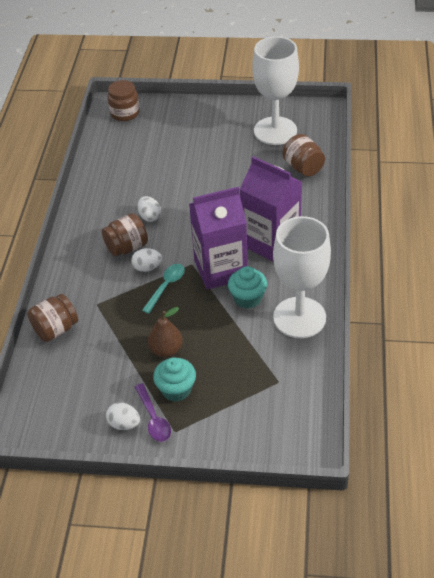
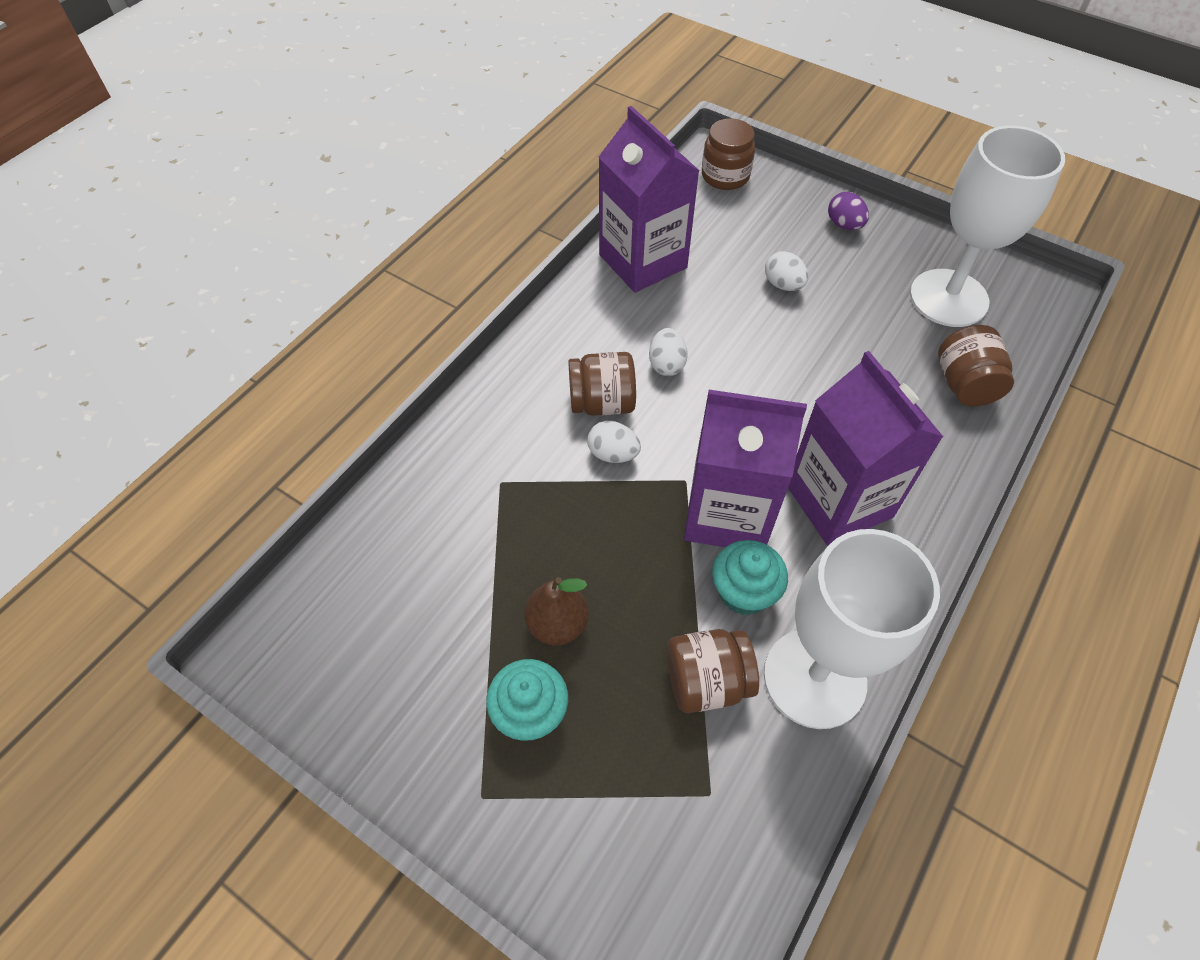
camera: 25 degrees right, 10 degrees up
(56, 329) = (415, 497): brown jar -> brown jar (706, 681)
(106, 172) = (643, 261): none -> purple carton
(124, 424) = (411, 734): white egg -> white egg (783, 285)
(153, 418) = (462, 751): purple spoon -> none
(166, 286) = (623, 503): turquoise spoon -> none
(203, 115) = (844, 225): none -> purple egg

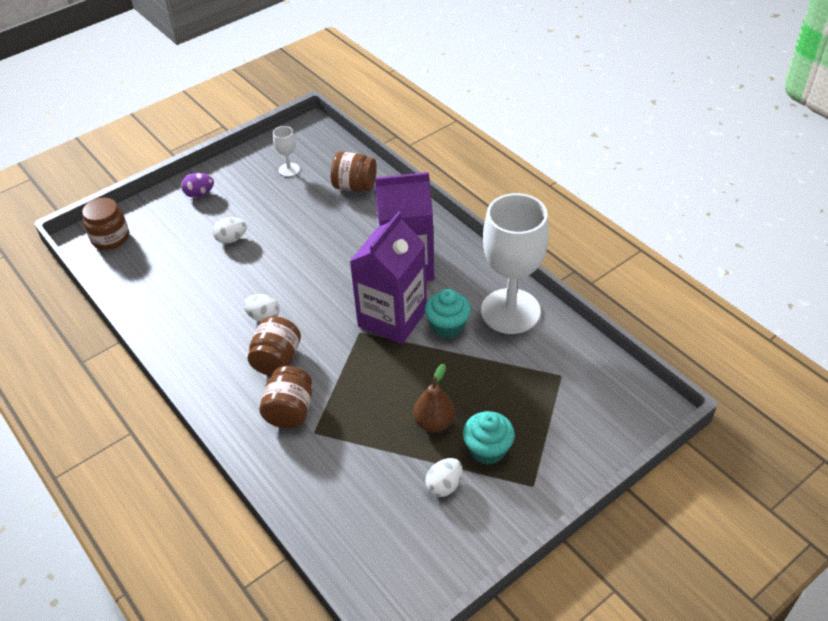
camera: 70 degrees left, 10 degrees down
(613, 454) = (321, 364): white egg -> white egg (444, 485)
(643, 261) = (162, 305): purple carton -> none
(706, 681) = (497, 359): brown jar -> brown jar (290, 411)
(948, 298) = (289, 170): white goblet -> white goblet, size x0.42

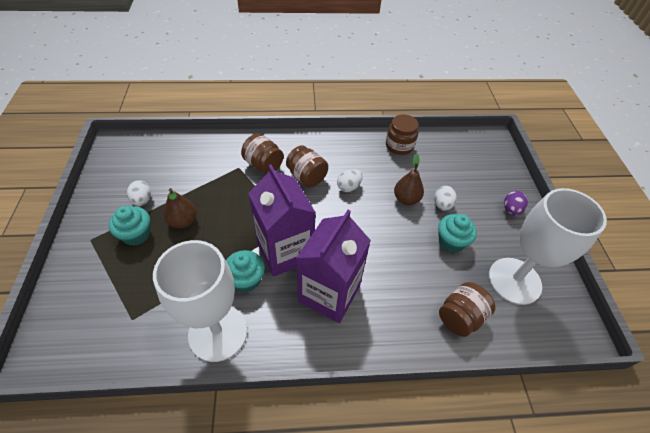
camera: 120 degrees right, 5 degrees up
(110, 238) = (485, 150): brown jar -> brown jar (399, 146)
(244, 267) = (406, 199): none -> brown pear
(276, 217) = (451, 241): none -> turquoise cupcake
(289, 170) = (514, 281): white goblet -> white goblet, size x2.40

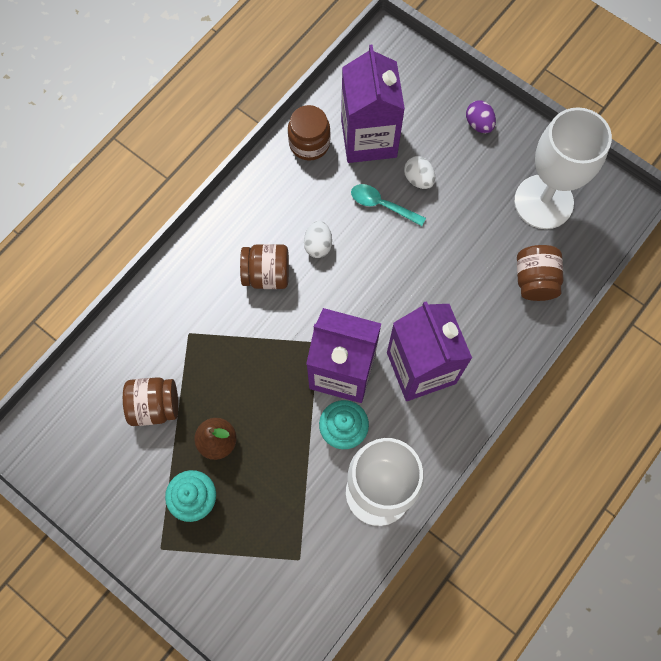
camera: 45 degrees left, 20 degrees up
(142, 200) = (148, 465): white egg -> none
(263, 165) = (208, 304): brown jar -> brown jar (155, 406)
(406, 199) = (382, 205): brown pear -> turquoise spoon
(434, 167) = (368, 138): none -> purple carton
(451, 241) = (463, 213): turquoise cupcake -> none

